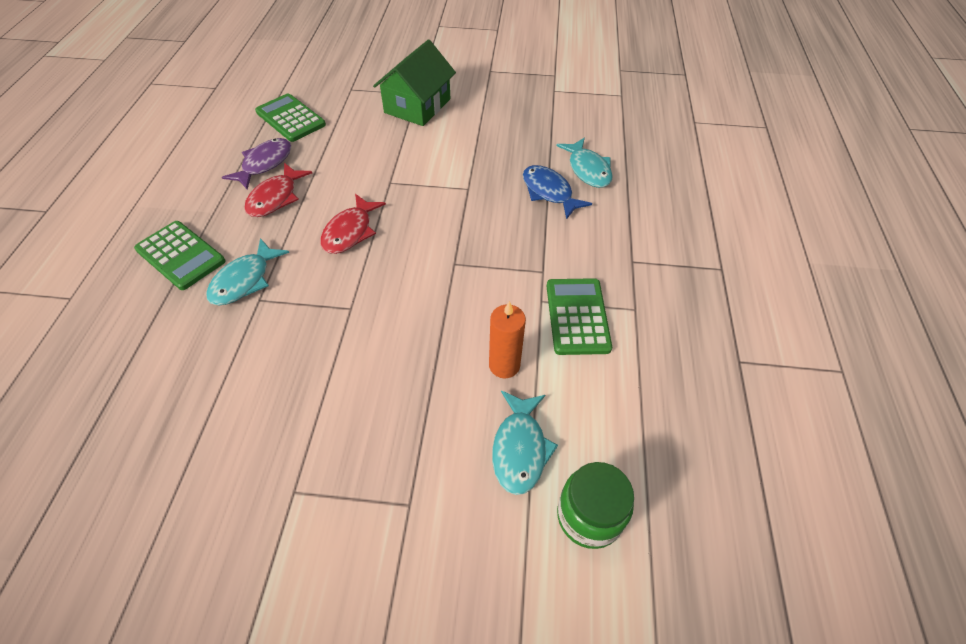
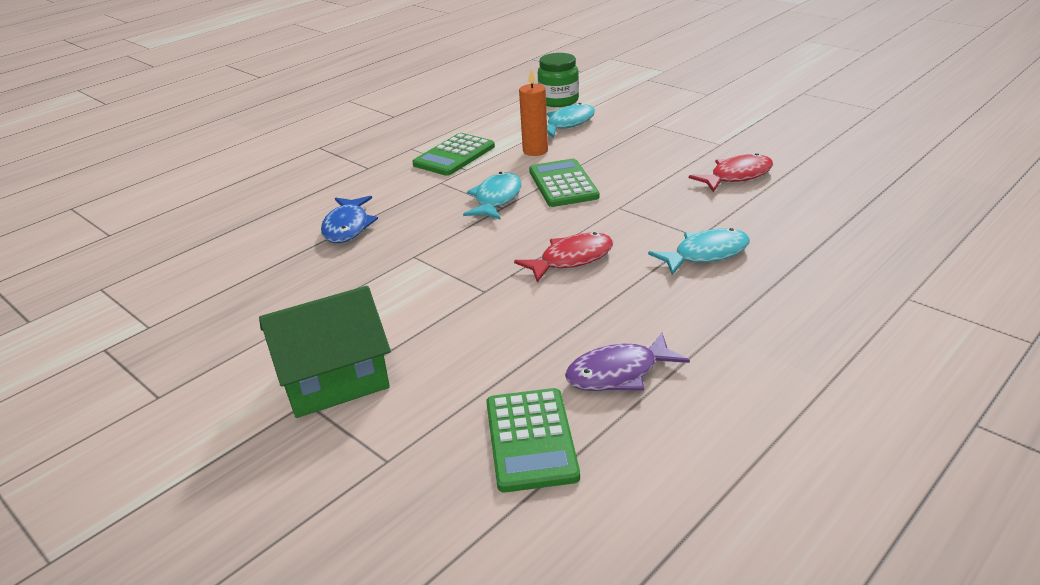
camera: 140 degrees left, 20 degrees down
(180, 255) = (771, 298): green calculator -> green calculator (563, 184)
(275, 197) = (629, 322): red fish -> red fish (737, 176)
(588, 169) = (282, 232): turquoise fish -> turquoise fish (496, 199)

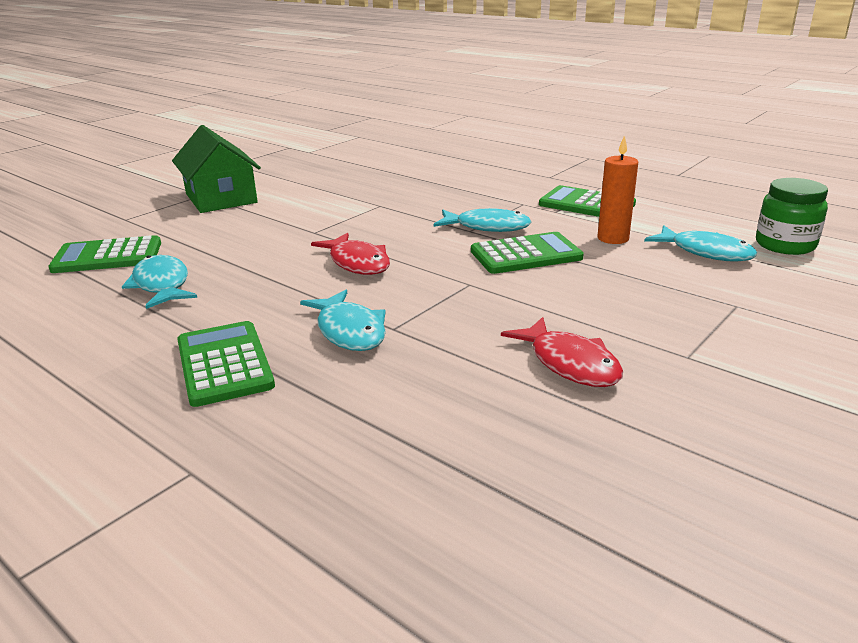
camera: 85 degrees right, 5 degrees down
(347, 227) = (433, 181): blue fish -> none
(618, 373) = (162, 285): purple fish -> turquoise fish
(771, 306) = (224, 364): none -> green calculator

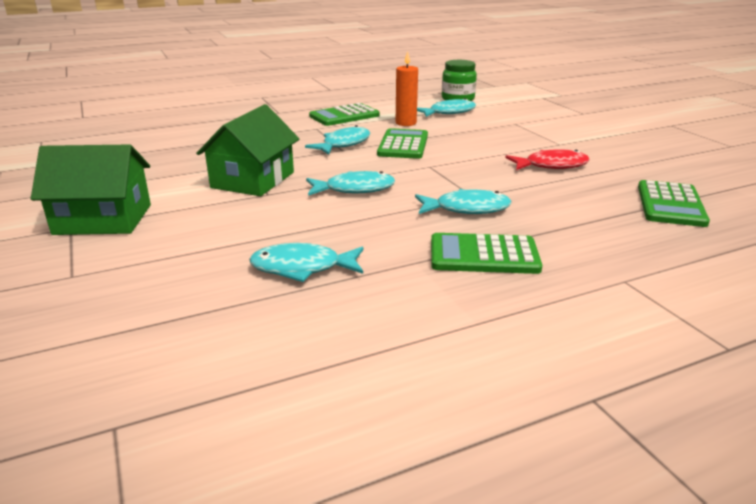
camera: 65 degrees left, 0 degrees up
(107, 256) = (183, 292): green calculator -> green calculator (670, 204)
(342, 218) = (253, 180): none -> green house
(357, 263) = (354, 189): red fish -> turquoise fish

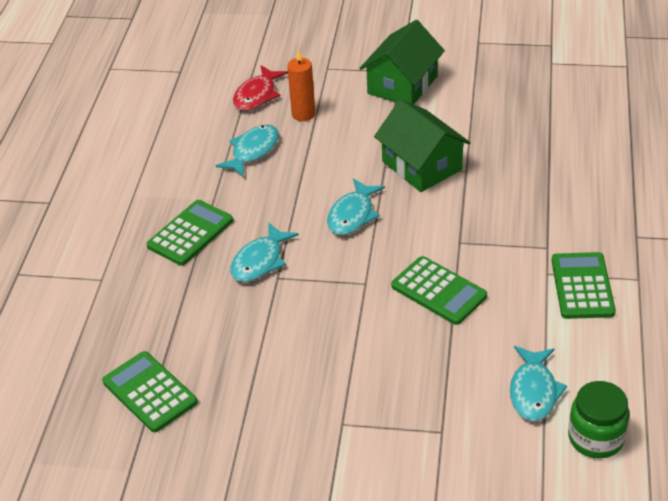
camera: 125 degrees right, 15 degrees up
(343, 144) = (474, 249): turquoise fish -> none
(406, 123) = (515, 328): orange candle -> orange candle (303, 114)
(551, 166) = (292, 372): red fish -> red fish (257, 95)

